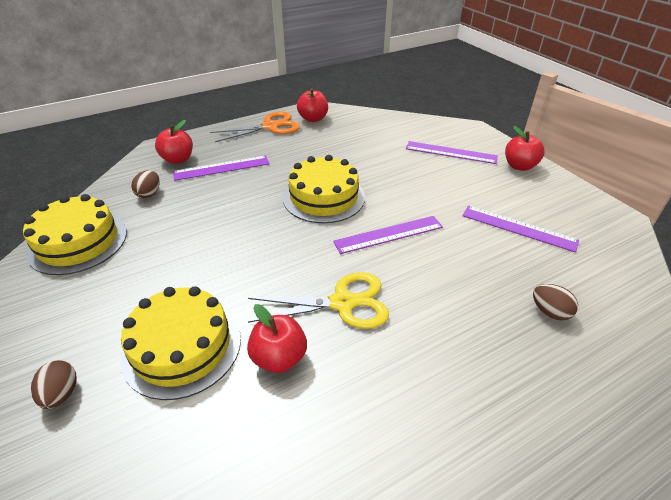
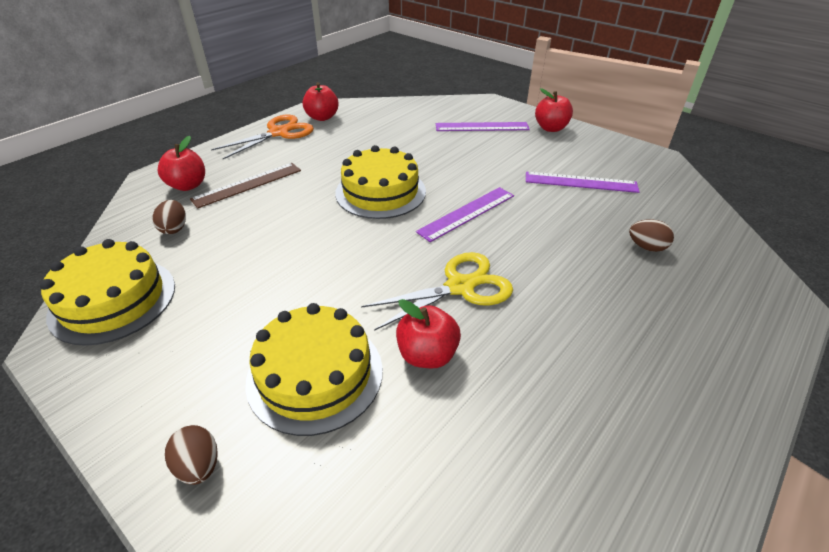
camera: 20 degrees left, 0 degrees up
(221, 168) = (247, 184): purple ruler -> brown ruler

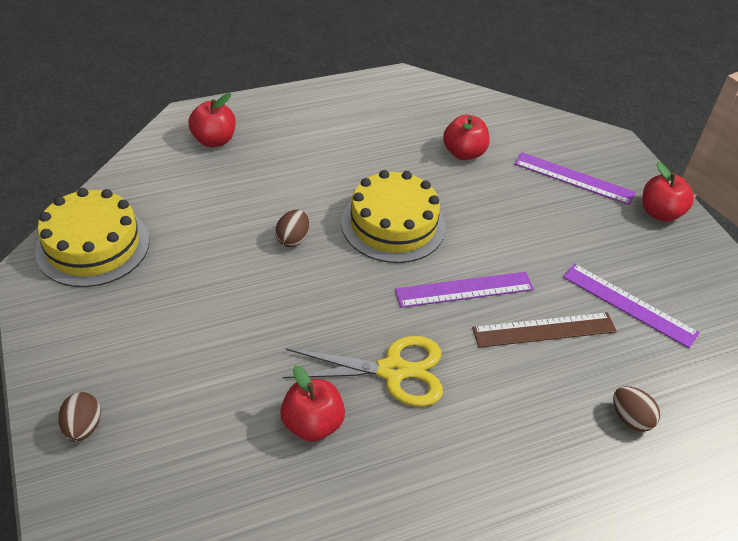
camera: 25 degrees right, 5 degrees up
(174, 228) = (177, 188): brown egg -> brown egg (293, 239)
(247, 184) = (269, 161): brown ruler -> brown ruler (544, 330)
(279, 133) = (339, 102): orange scissors -> none
(315, 374) = (209, 395): yellow cake -> none
(322, 117) = (398, 96): red apple -> red apple (464, 153)

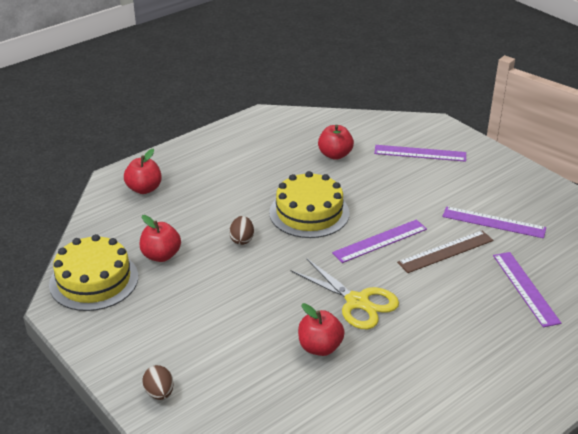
camera: 15 degrees left, 10 degrees down
(393, 371) = (357, 302): yellow scissors -> yellow scissors turned 60 degrees clockwise
(630, 418) = (525, 288): brown egg -> purple ruler
(660, 213) = (488, 161): red apple -> red apple (161, 255)

